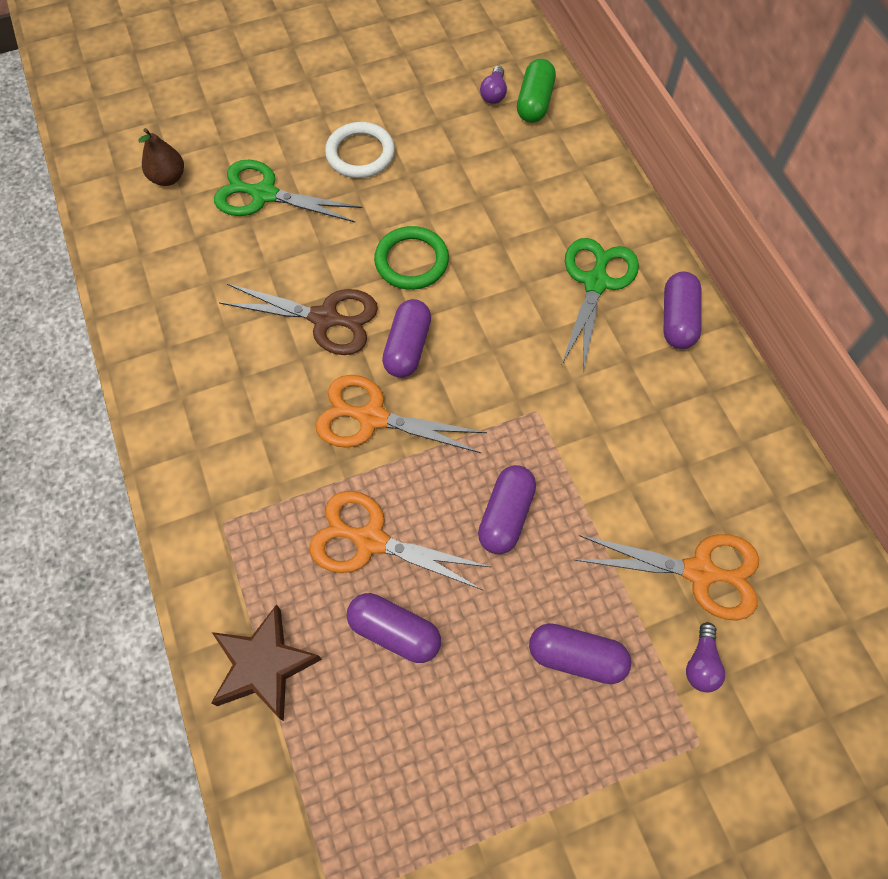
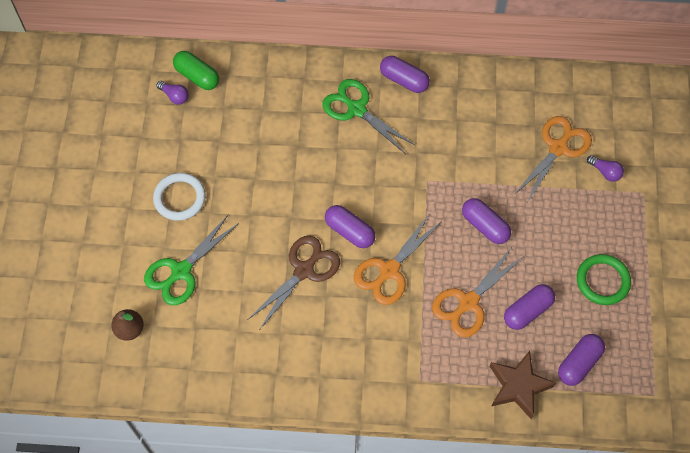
camera: 65 degrees left, 0 degrees up
(411, 261) = (286, 203): green ring -> green ring (602, 281)
(576, 657) = (578, 227): purple capsule -> purple capsule (578, 363)

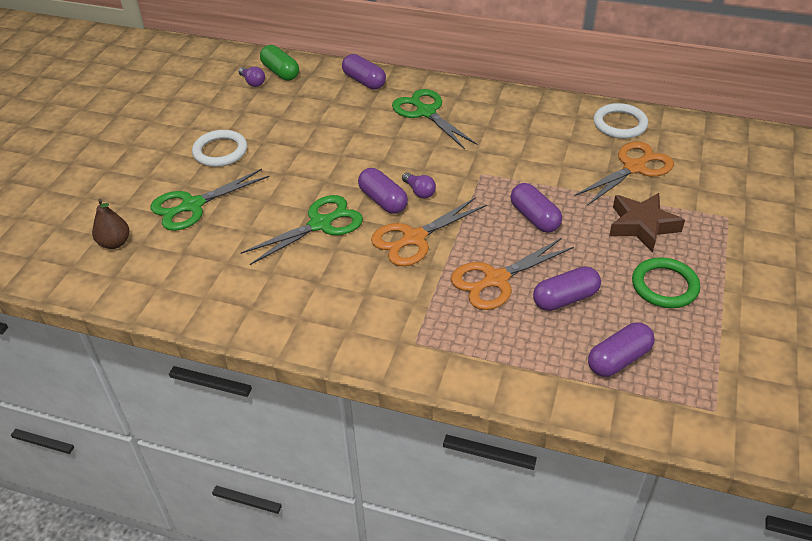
camera: 15 degrees right, 20 degrees down
(304, 270) = (321, 224): brown scissors -> green scissors
(404, 80) = (481, 98): purple capsule -> purple capsule (364, 81)
(518, 386) = (535, 369): brown star -> brown star (642, 226)
(536, 93) = (620, 124): none -> white ring
(605, 172) = (685, 193): purple light bulb -> purple light bulb (419, 192)

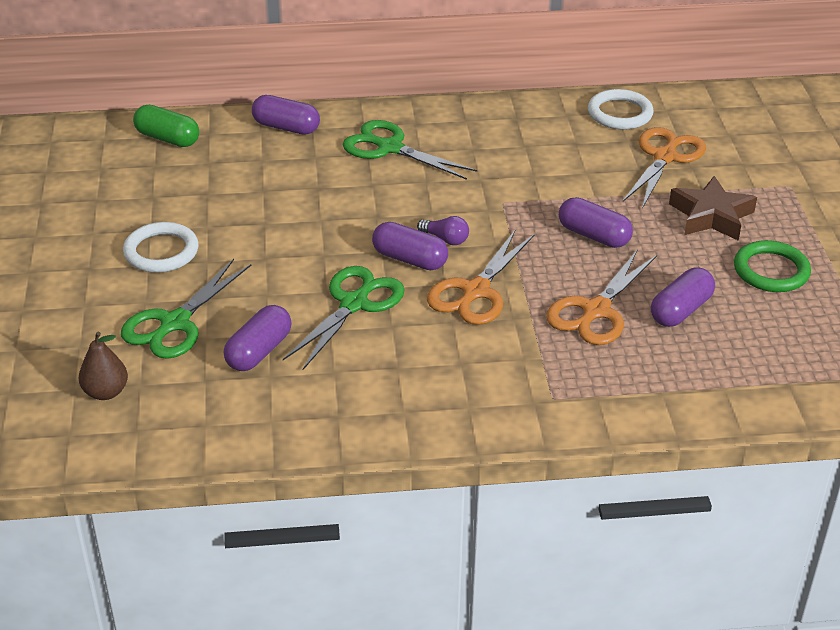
camera: 25 degrees left, 5 degrees down
(253, 82) = (139, 159): purple light bulb -> none
(618, 359) = (771, 354): purple capsule -> purple capsule (259, 351)

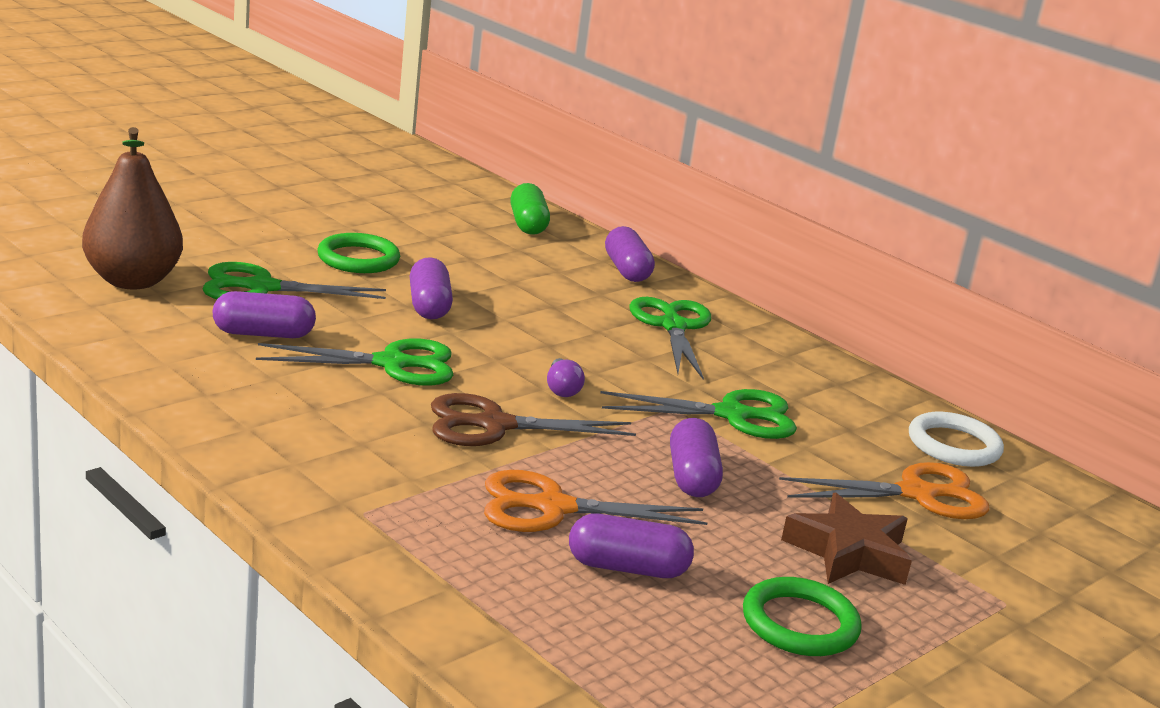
camera: 50 degrees right, 15 degrees down
(106, 392) = (132, 281): brown pear -> brown pear, size x1.90
(161, 251) = (358, 259): white ring -> green ring
(410, 259) = (501, 377): purple capsule -> purple capsule (429, 306)
(475, 291) = (494, 425): orange scissors -> brown scissors
(528, 182) = (732, 415): none -> green scissors

